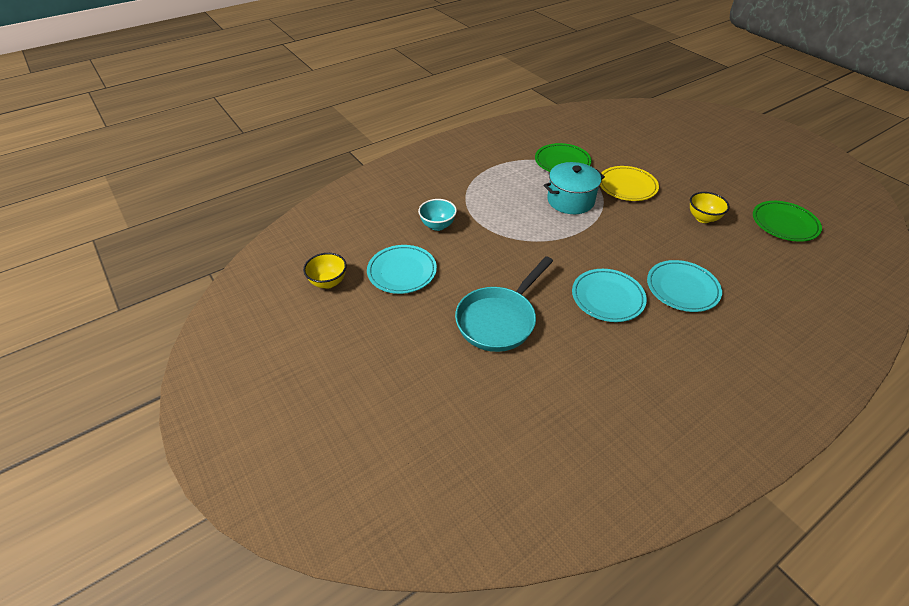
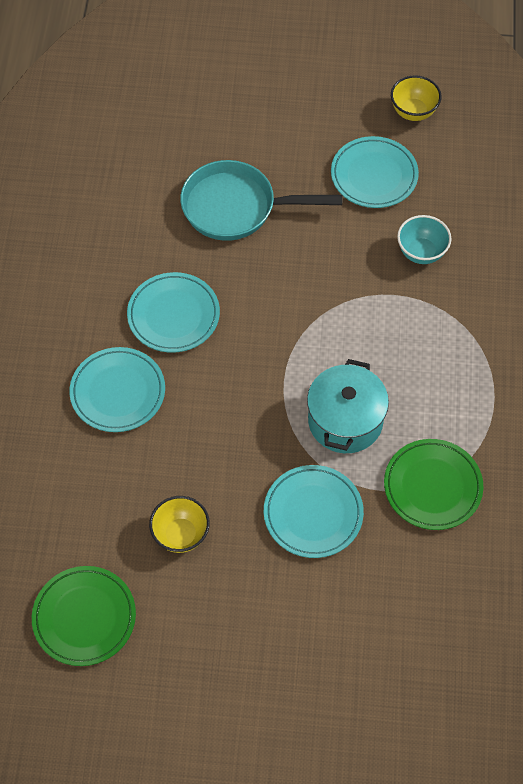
camera: 130 degrees right, 15 degrees up
(499, 320) = (236, 207): turquoise pan -> turquoise pan turned 75 degrees counterclockwise
(627, 186) = (313, 513): yellow plate -> turquoise plate

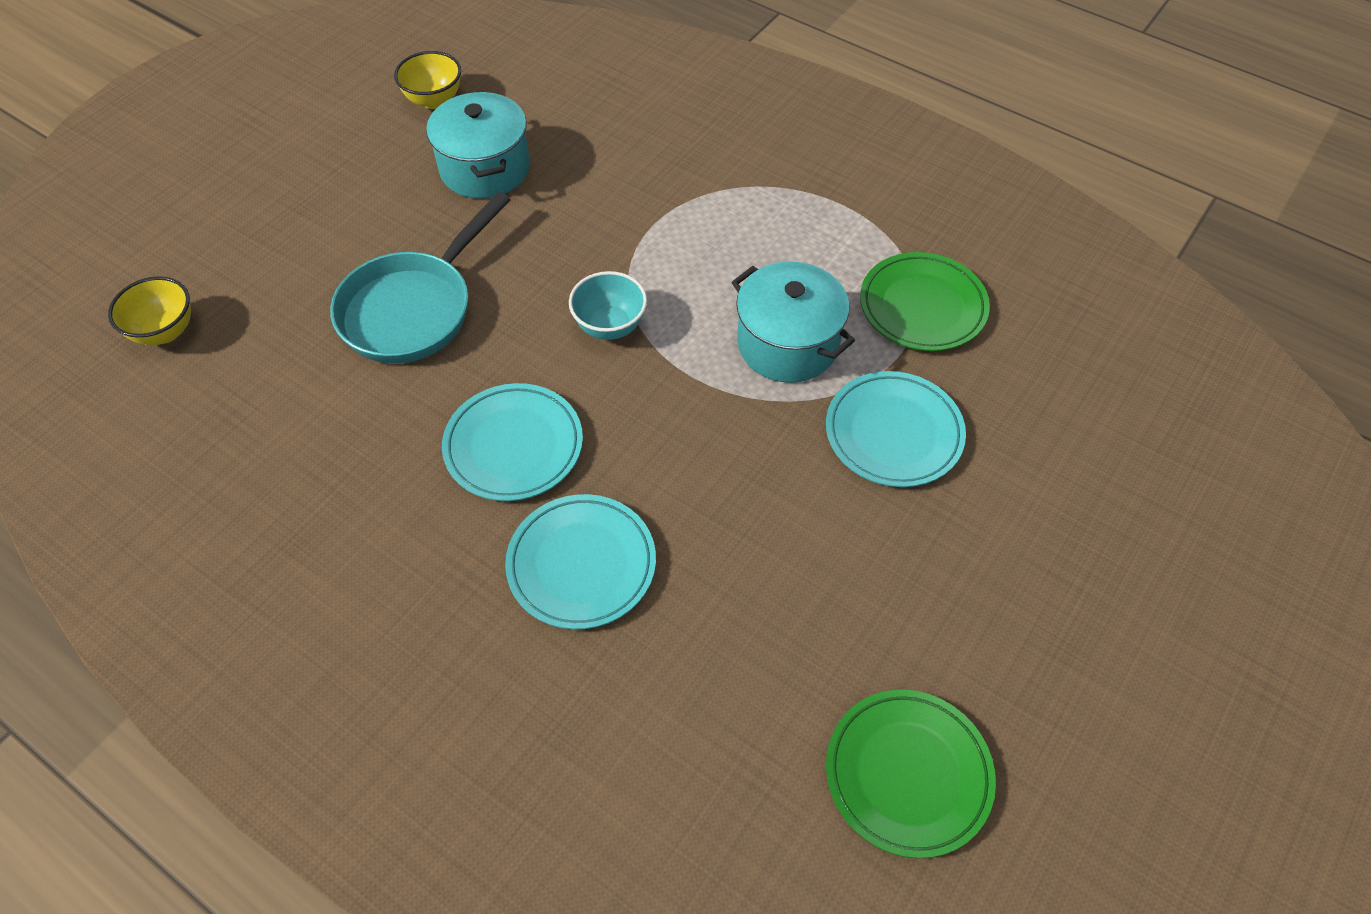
camera: 60 degrees left, 5 degrees down
(181, 535) = (843, 590): yellow bowl -> yellow bowl (165, 332)
(374, 175) = (485, 168): turquoise plate -> turquoise pot
(421, 252) = (618, 177): turquoise bowl -> turquoise bowl (610, 326)

